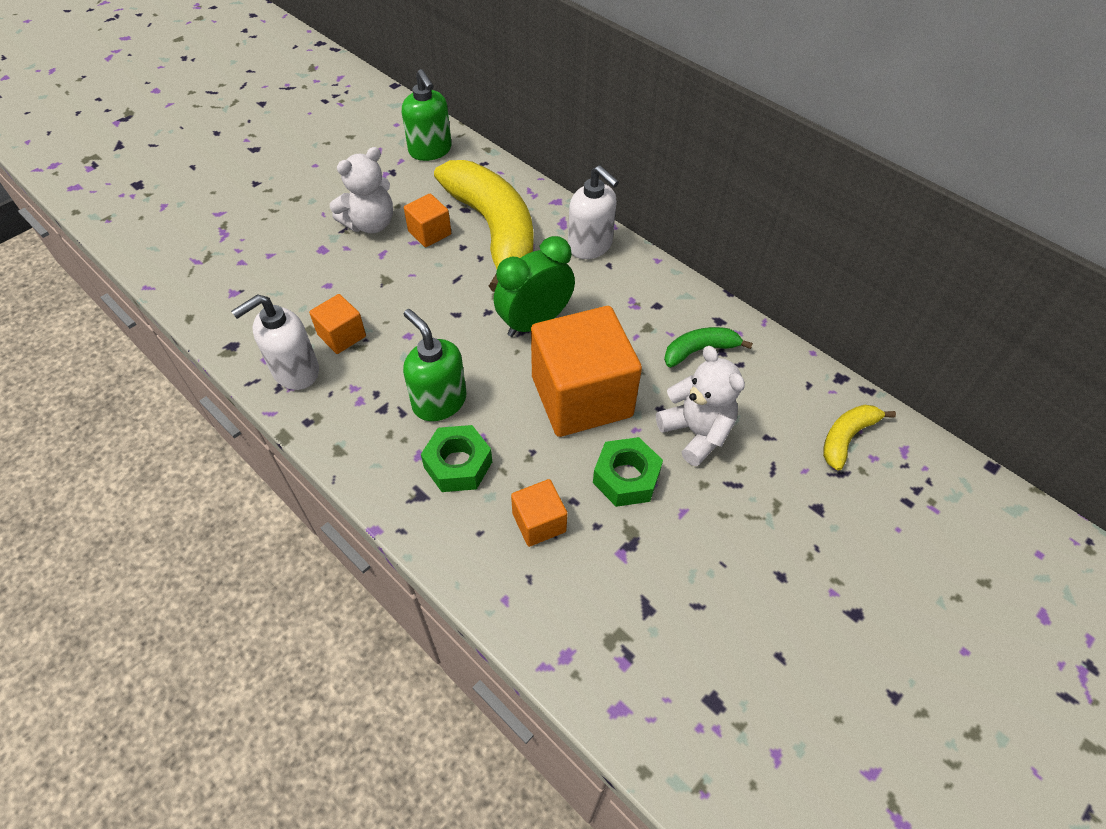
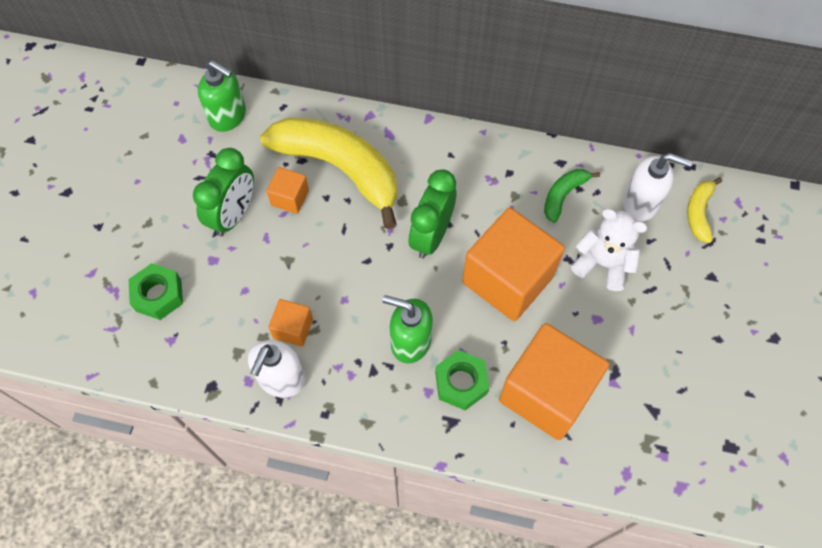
camera: 30 degrees left, 10 degrees up
(370, 224) = (234, 215): white teddy bear -> green clock
(539, 522) = (546, 393): orange cube -> orange cube, size x2.16
(590, 246) = (425, 144): white soap dispenser -> white soap dispenser (641, 203)
(626, 478) = (580, 325): green nut -> green nut (158, 295)

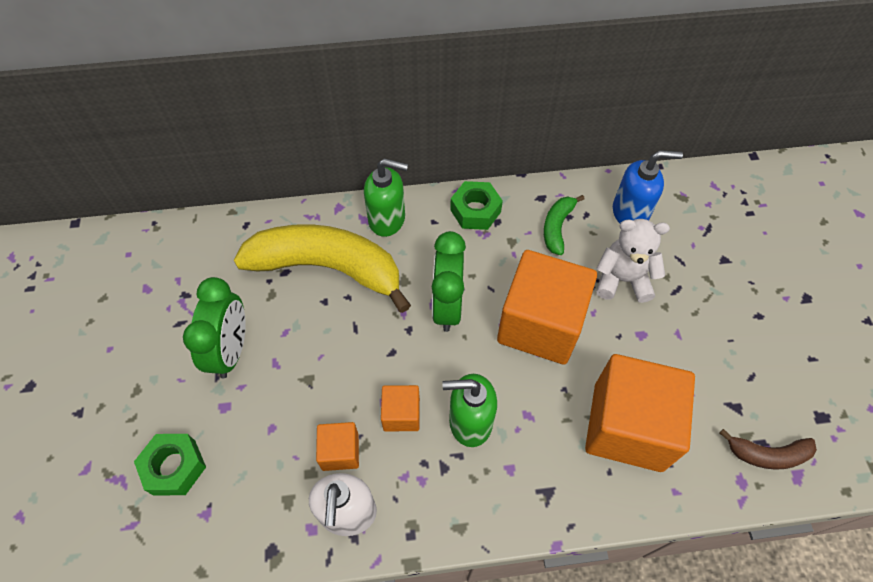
camera: 20 degrees left, 5 degrees down
(228, 116) = (190, 251): green soap dispenser -> green soap dispenser (387, 219)
(290, 198) = (286, 314): orange cube -> orange cube (401, 414)
(461, 383) = (539, 447): green nut -> green nut (475, 211)
(641, 203) = (630, 212): white soap dispenser -> blue soap dispenser
(662, 460) = (767, 454): none -> brown banana
(699, 213) = (685, 205): yellow banana -> none

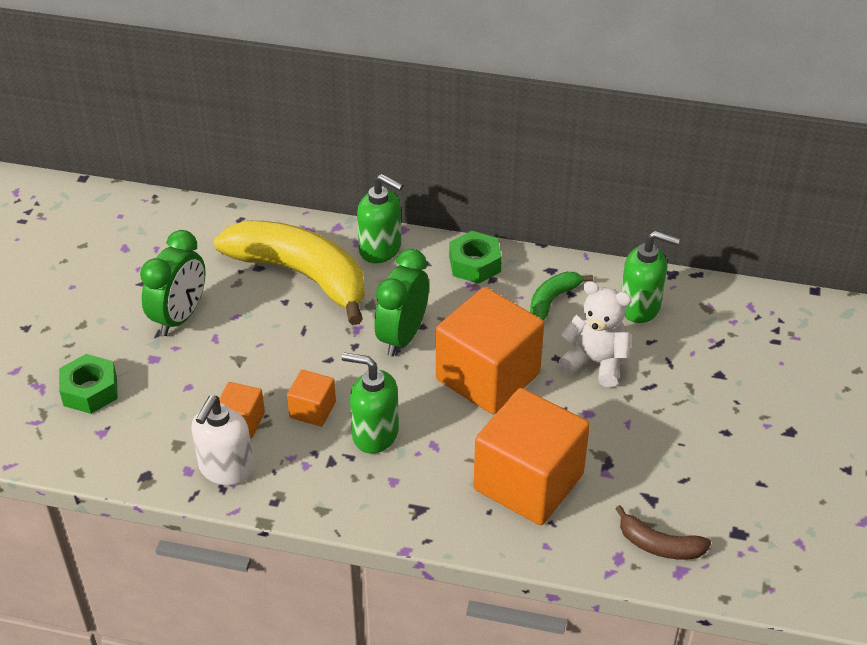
camera: 20 degrees right, 15 degrees down
(630, 212) = (640, 307): blue soap dispenser -> green soap dispenser

